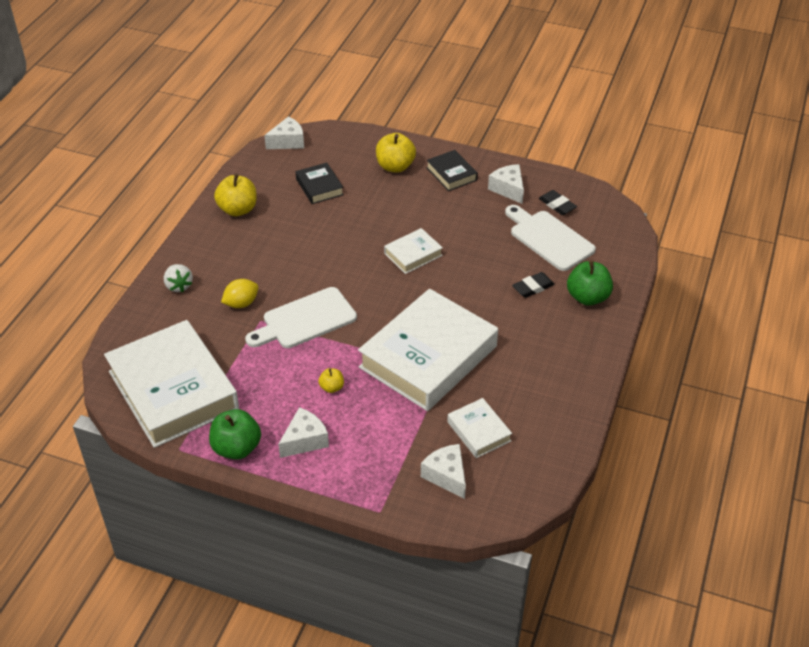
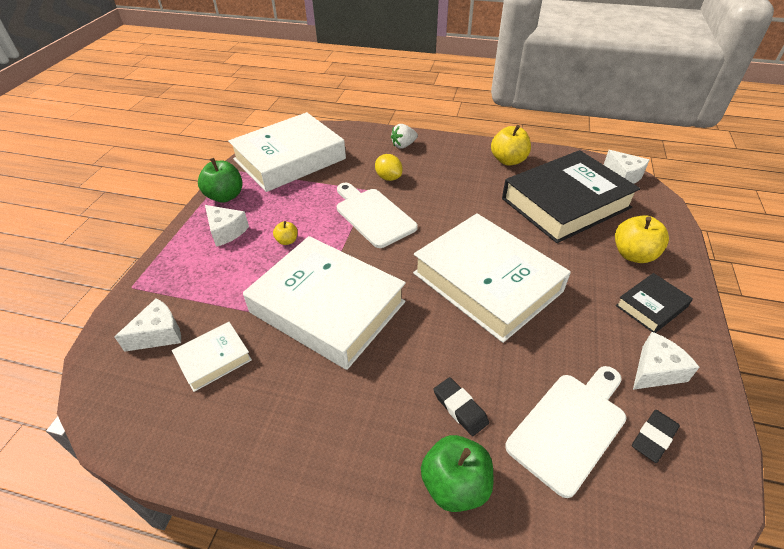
camera: 85 degrees right, 0 degrees up
(319, 187) = (565, 203): black book -> black book, size x2.22
(413, 254) = (487, 282): white book -> white book, size x2.22

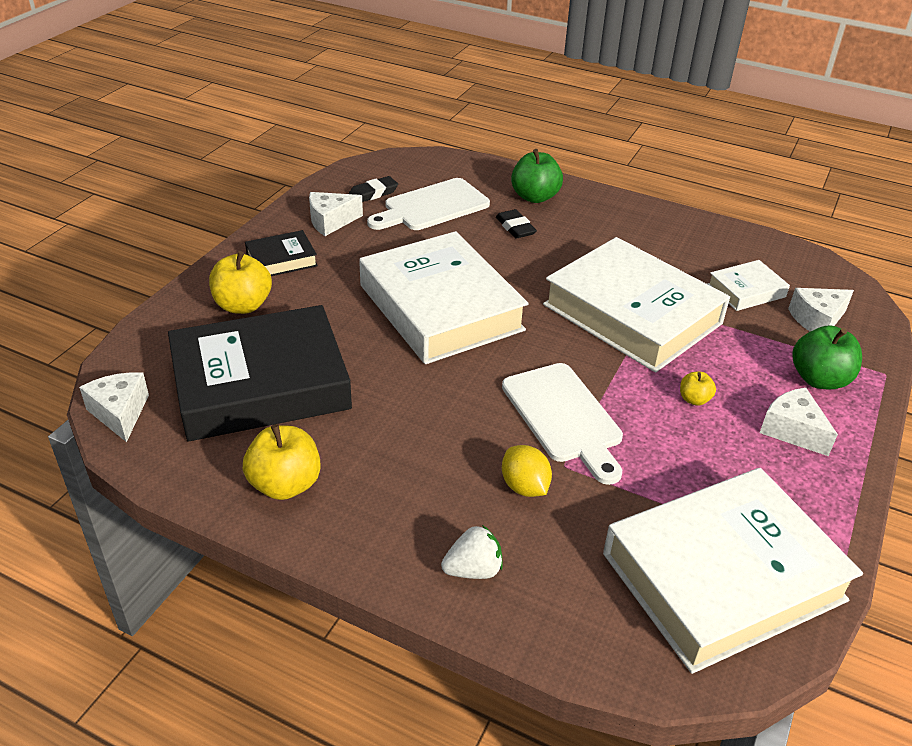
camera: 170 degrees left, 5 degrees down
(225, 196) = (823, 500): green apple -> green apple (819, 379)

